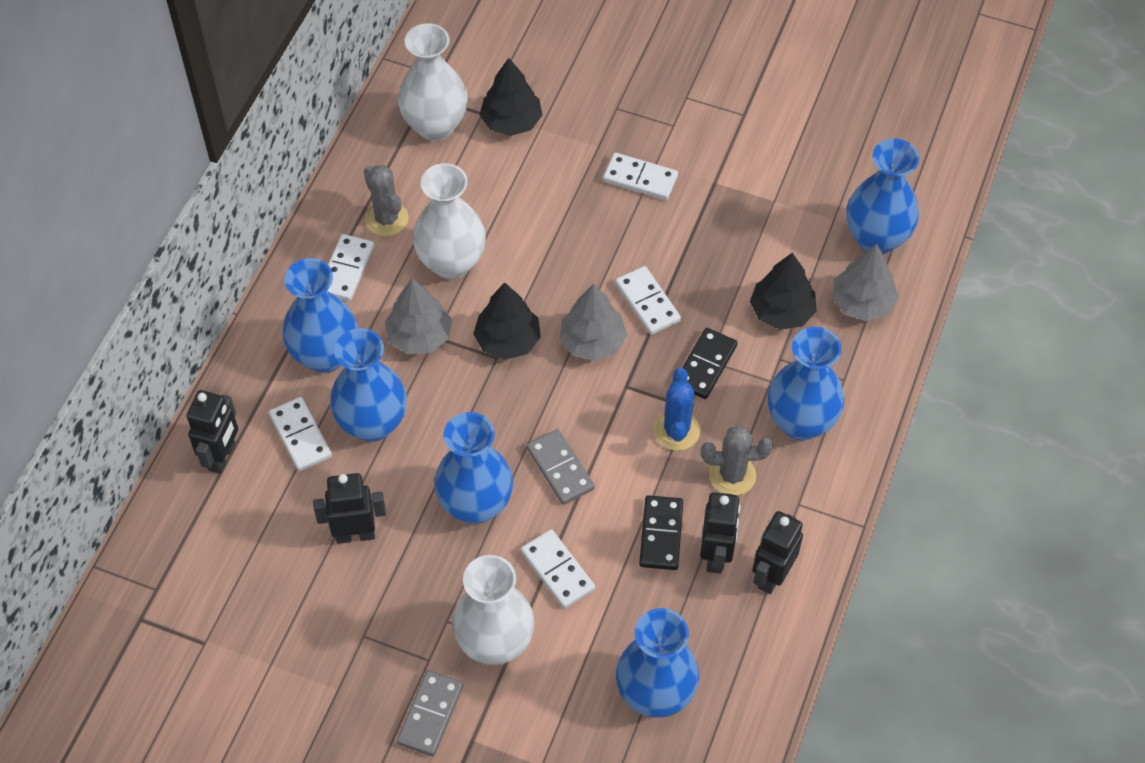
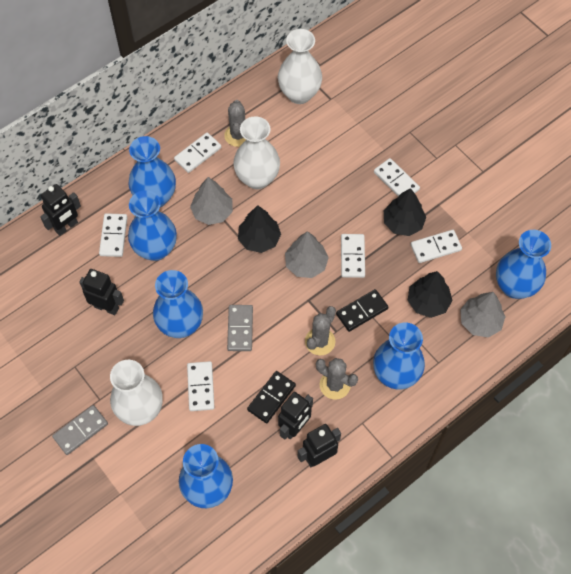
camera: 30 degrees right, 5 degrees up
(511, 122) = (343, 111): black tree -> black tree (403, 223)
(676, 431) = (320, 341): blue cactus -> grey cactus
(746, 238) = (435, 247): none -> white domino

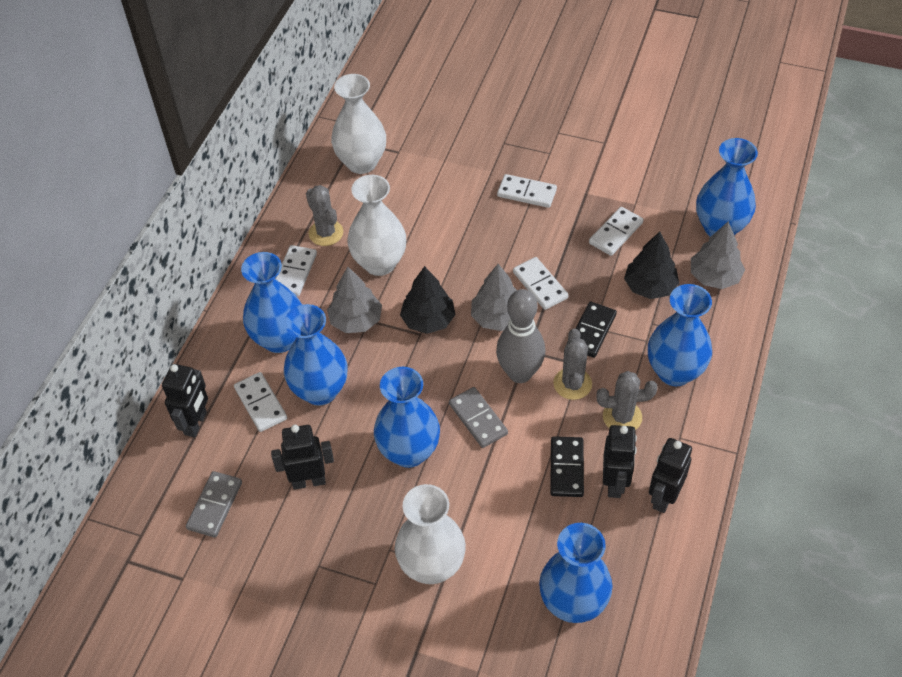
camera: 30 degrees left, 10 degrees down
(80, 430) = (379, 630): grey domino -> grey domino (214, 505)
(201, 387) = (481, 502): white domino -> none
(291, 313) = (520, 373): none -> grey bowling pin
(403, 223) = (565, 227): black tree -> none

